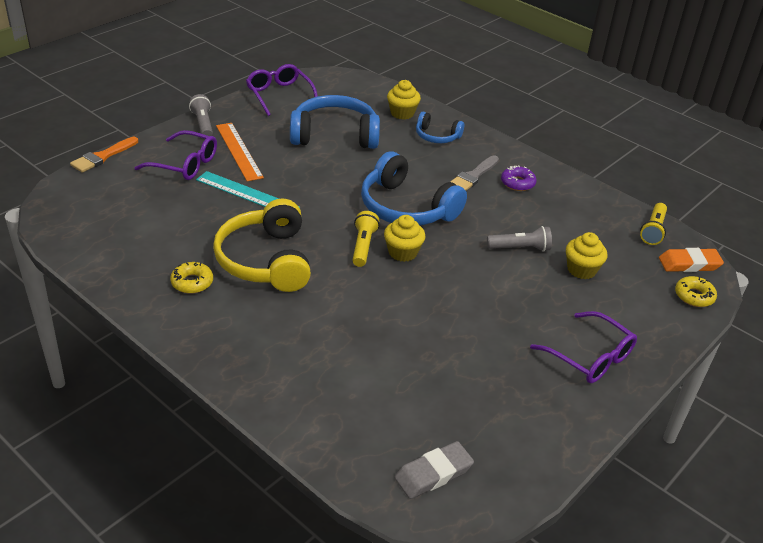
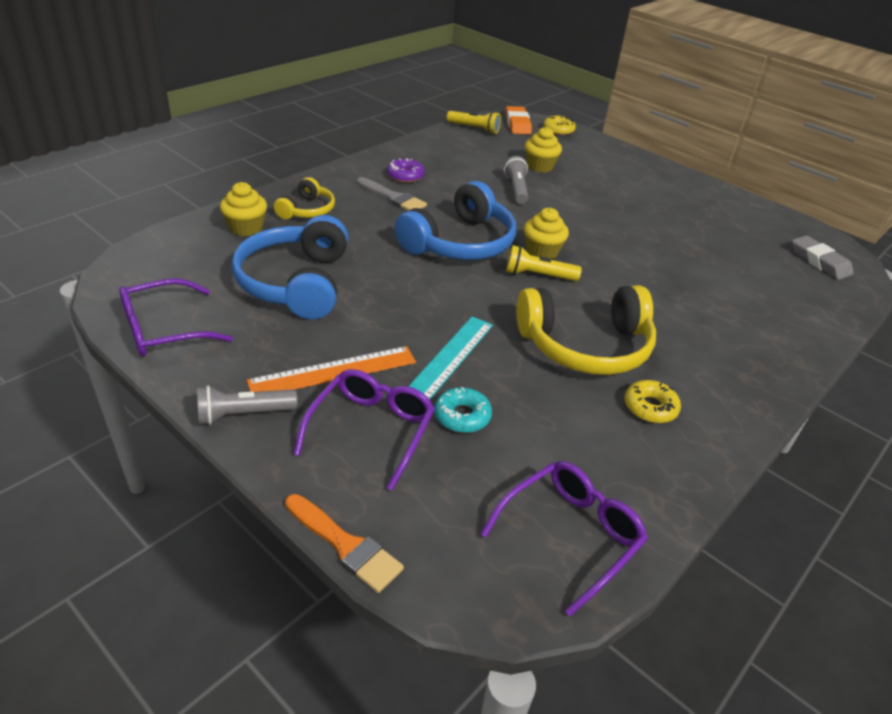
camera: 90 degrees left, 0 degrees up
(193, 197) = (462, 416): none -> turquoise donut
(437, 136) = (307, 210): blue headphones -> yellow headphones
(590, 357) = (650, 180): purple glasses -> purple glasses (571, 535)

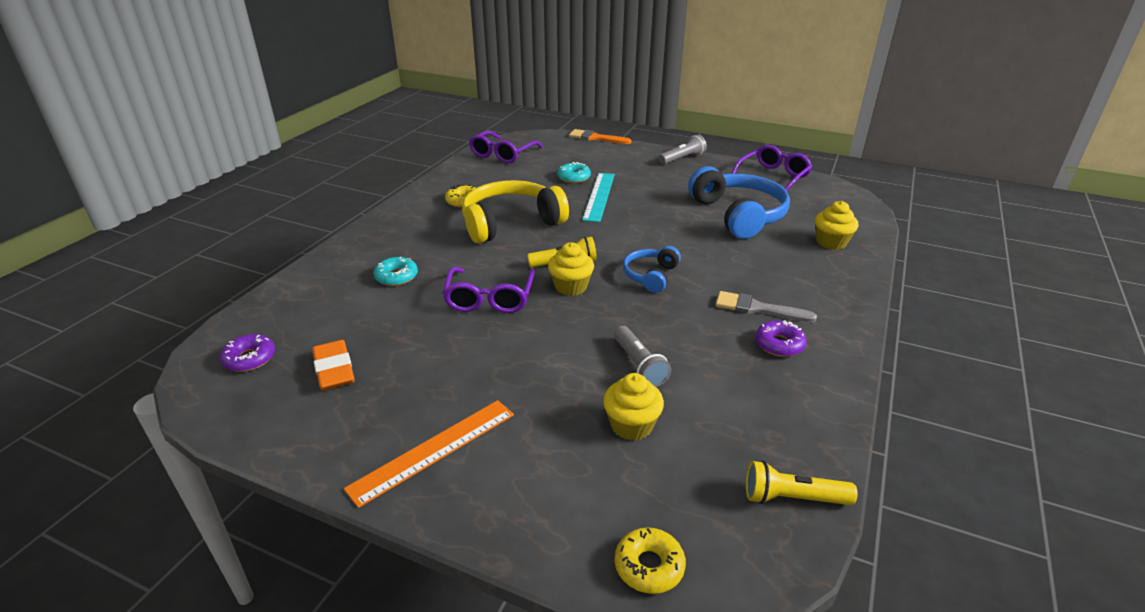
camera: 165 degrees right, 5 degrees down
(307, 210) = (812, 271): yellow headphones -> none
(333, 372) = (659, 180): orange ruler -> orange ruler (433, 450)
(371, 429) = (616, 165): purple glasses -> purple glasses (489, 299)
(460, 243) = (651, 276): blue headphones -> blue headphones, size x0.53
(517, 124) = (735, 555): orange eraser -> orange eraser (334, 369)
(718, 305) = (396, 277): none -> turquoise donut
(819, 262) = (250, 359): grey eraser -> purple donut

